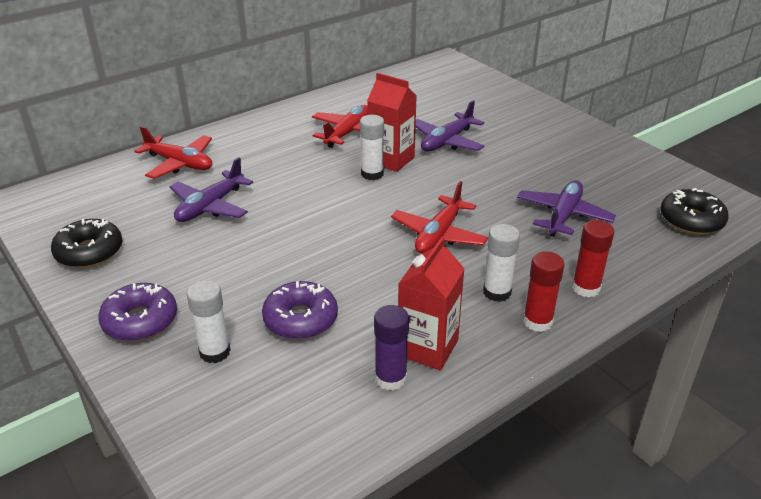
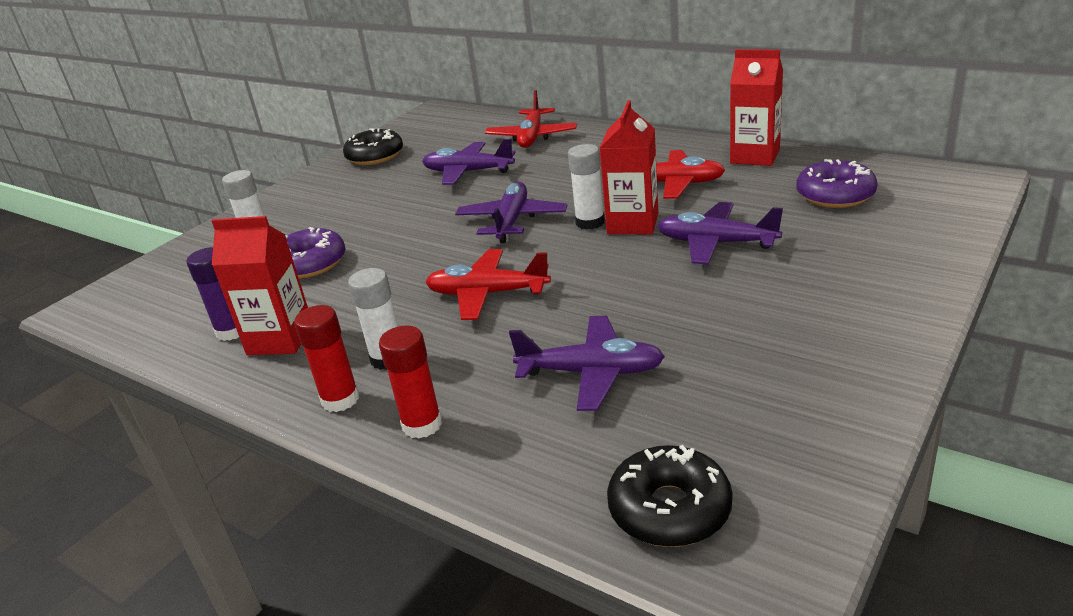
camera: 75 degrees right, 5 degrees down
(140, 321) = (292, 204): purple donut -> purple donut (835, 195)
(333, 203) = (512, 221): none -> purple plane
(343, 98) = (755, 156): none -> red carton

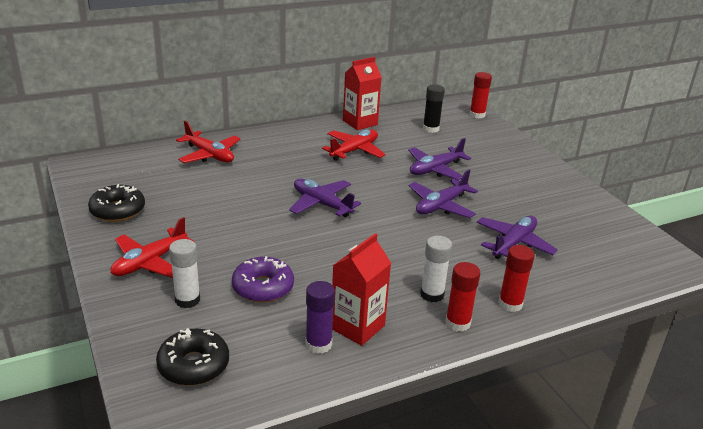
camera: 65 degrees left, 0 degrees up
(468, 172) = (222, 191): purple plane -> purple plane (441, 206)
(487, 294) = (400, 242): red plane -> red plane (150, 262)
(590, 222) = (362, 186): white glue stick -> none
(632, 223) = (382, 177): red carton -> none
(669, 509) = (627, 265): black donut -> black donut (193, 365)
(835, 195) = (431, 129): purple donut -> black glue stick
(963, 203) = (477, 115): none -> red glue stick

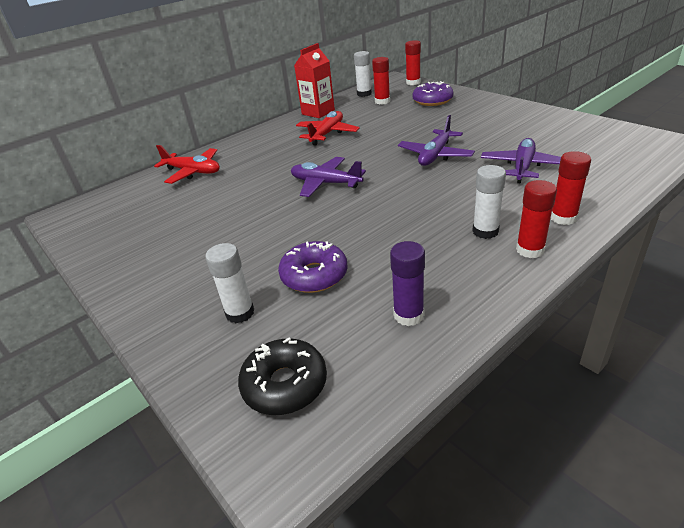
camera: 10 degrees left, 5 degrees up
(118, 210) = (121, 246): black donut -> none
(150, 262) = (179, 286): red plane -> none
(357, 327) = (436, 284): red carton -> none
(418, 114) = (364, 94): none -> white glue stick
(431, 129) = (382, 101): black glue stick -> red glue stick
(435, 169) = (409, 129): purple plane -> none
(481, 143) = (432, 100): none -> purple donut

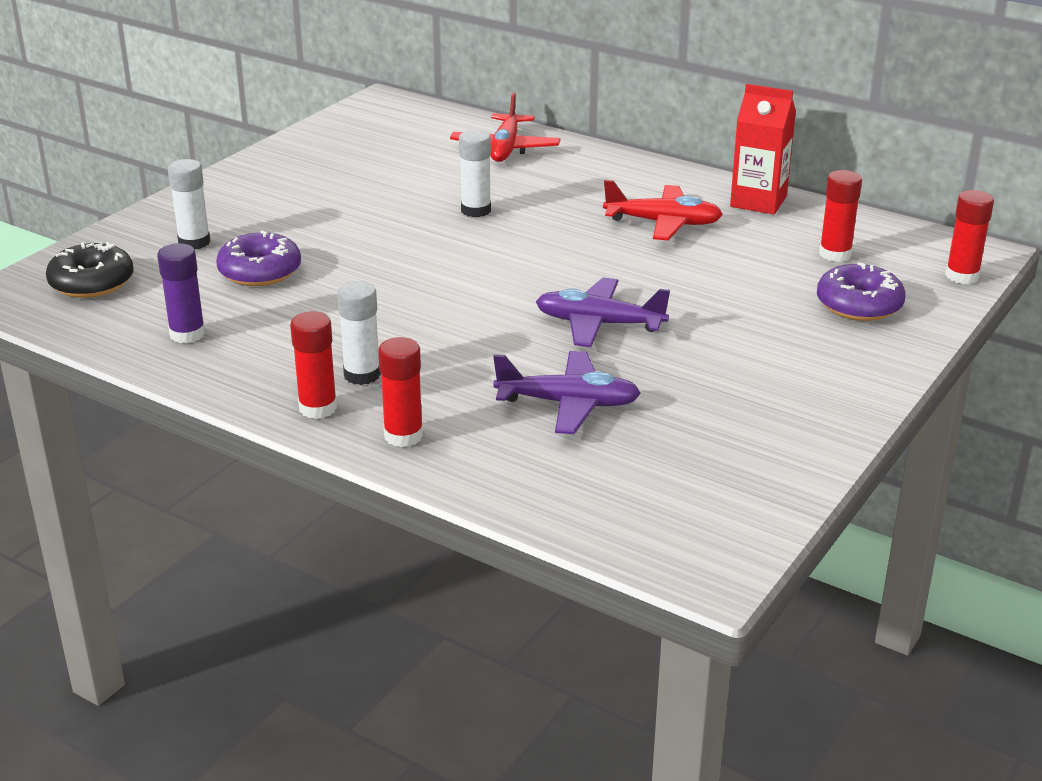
camera: 70 degrees right, 5 degrees down
(325, 183) = (485, 247): purple plane -> none
(364, 94) = (870, 232): white glue stick -> white glue stick (476, 210)

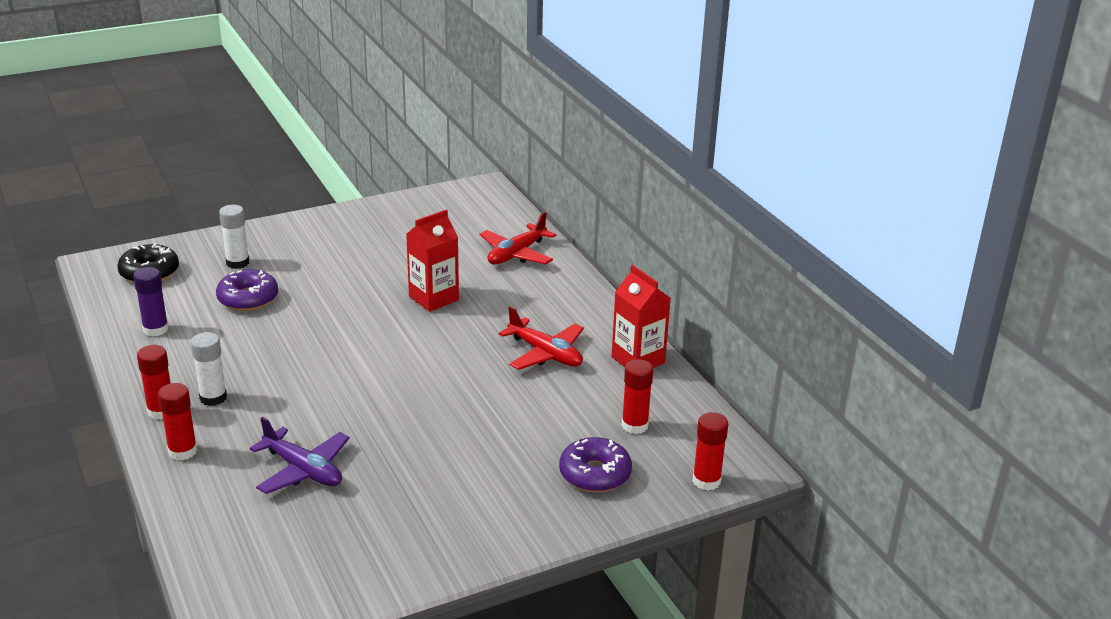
camera: 30 degrees right, 0 degrees up
(476, 210) = (433, 298): white glue stick -> red carton
(599, 324) = (398, 418): purple plane -> none

